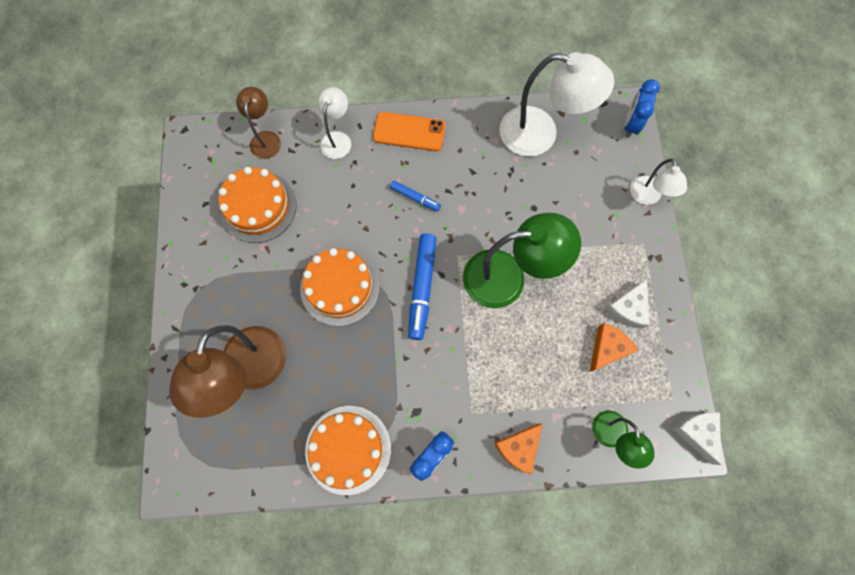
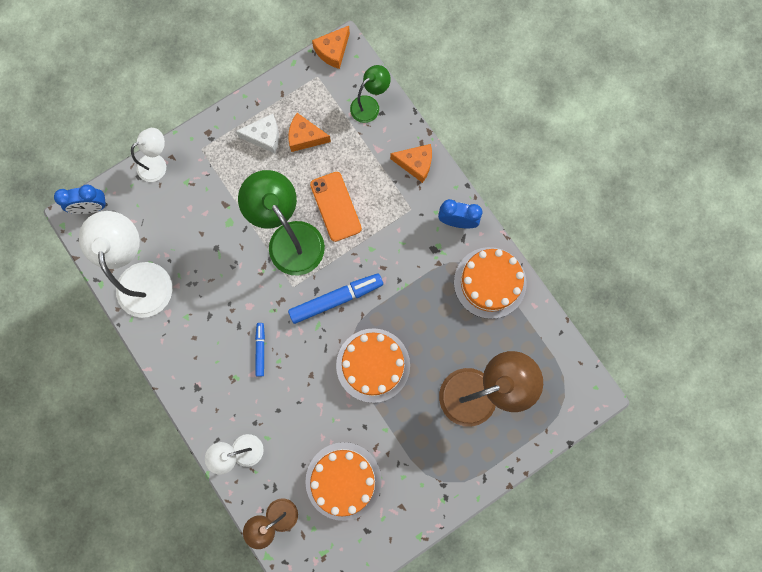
camera: 120 degrees left, 5 degrees up
(409, 132) = (199, 392): orange phone -> orange phone (335, 206)
(696, 432) = (333, 51): white cheese -> orange cheese

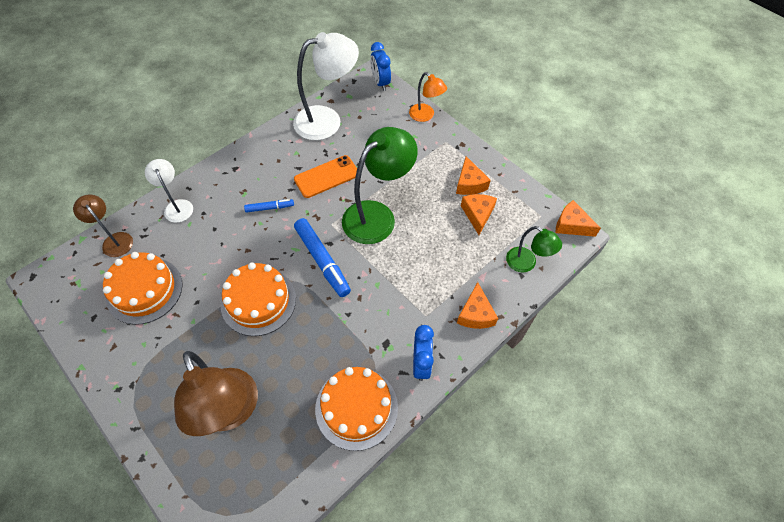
camera: 80 degrees right, 20 degrees down
(157, 164) = (425, 116): white lamp -> orange lamp
(264, 136) = (469, 183): white cheese -> orange cheese
(335, 206) = (414, 248): orange phone -> orange phone (326, 176)

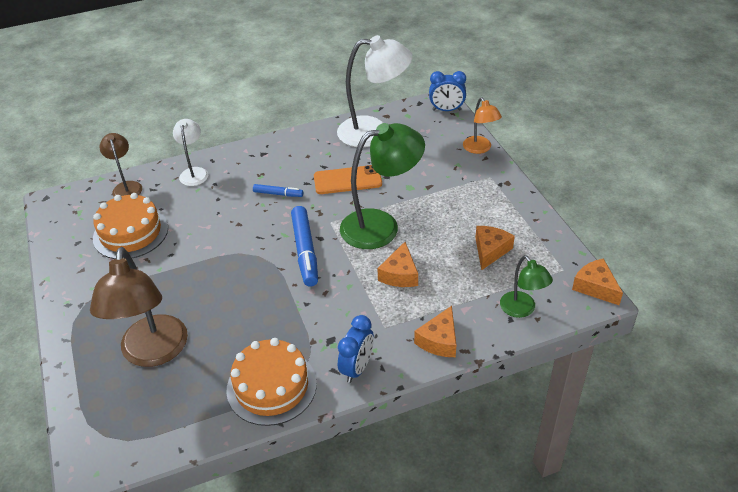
camera: 25 degrees right, 15 degrees down
(258, 301) = (226, 269): orange cake -> none
(380, 83) = (446, 110): blue clock -> blue clock turned 90 degrees counterclockwise
(469, 183) = (496, 220): orange cheese -> orange cheese (400, 274)

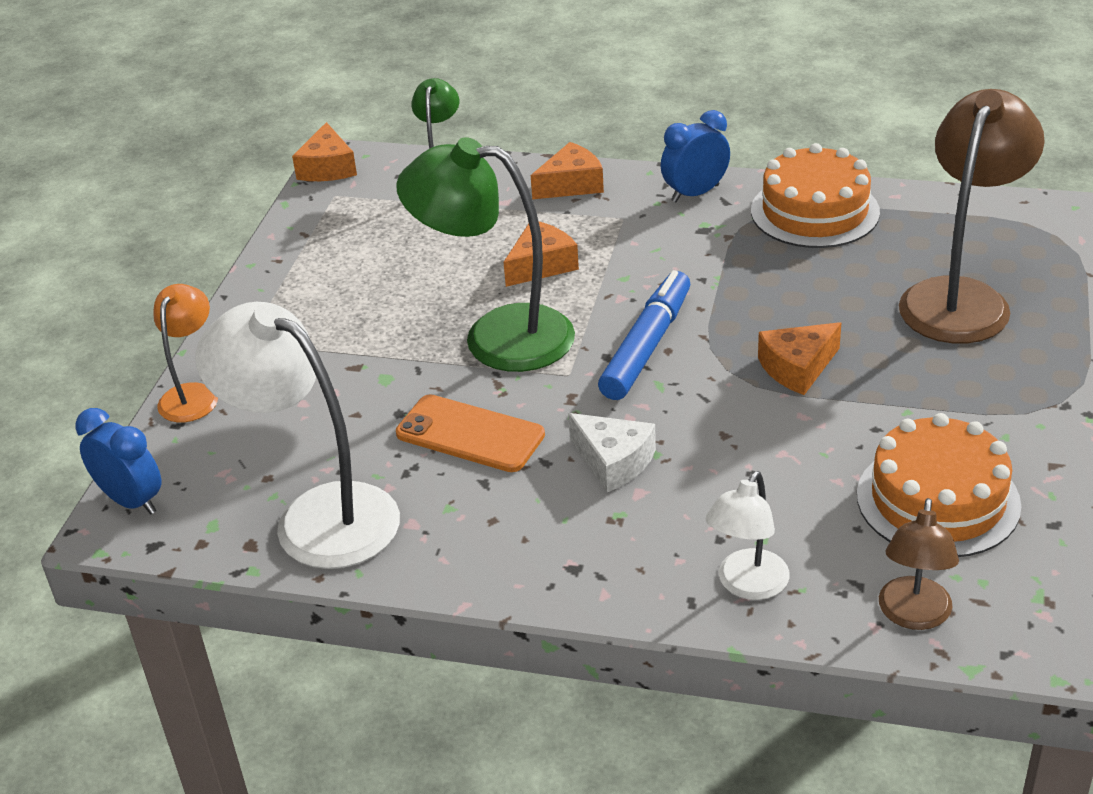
camera: 145 degrees left, 5 degrees down
(278, 194) = (613, 461): blue marker -> white cheese
(490, 250) = (390, 247): orange cheese -> orange cheese (797, 368)

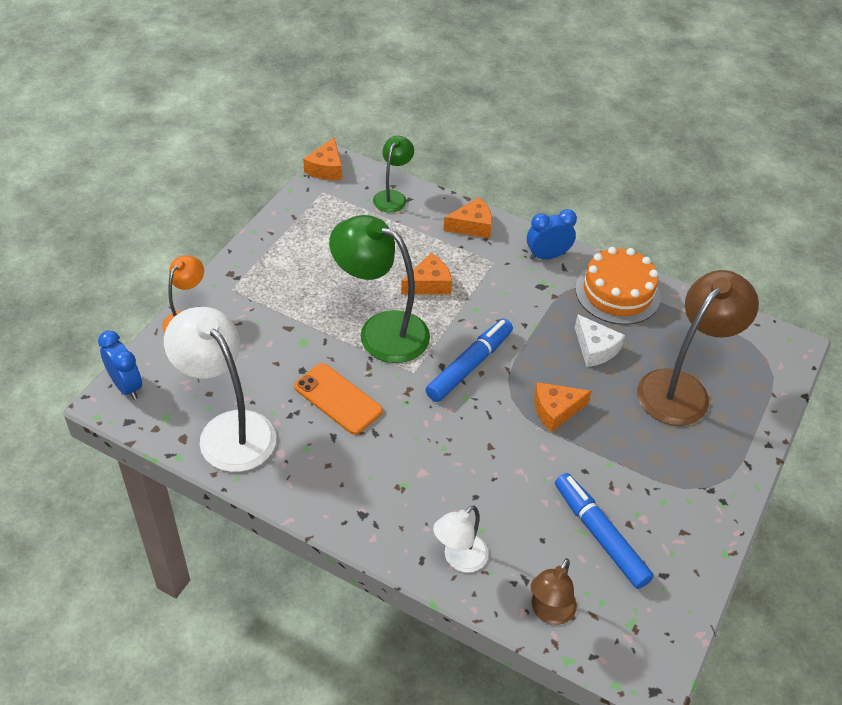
camera: 10 degrees right, 10 degrees up
(613, 461) = (415, 445): white cheese -> white cheese (595, 348)
(938, 500) = (600, 535): orange cake -> blue marker

